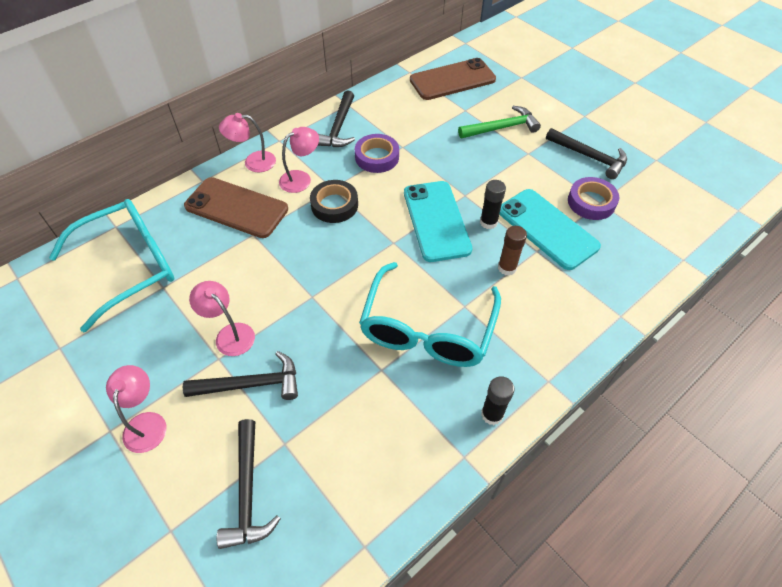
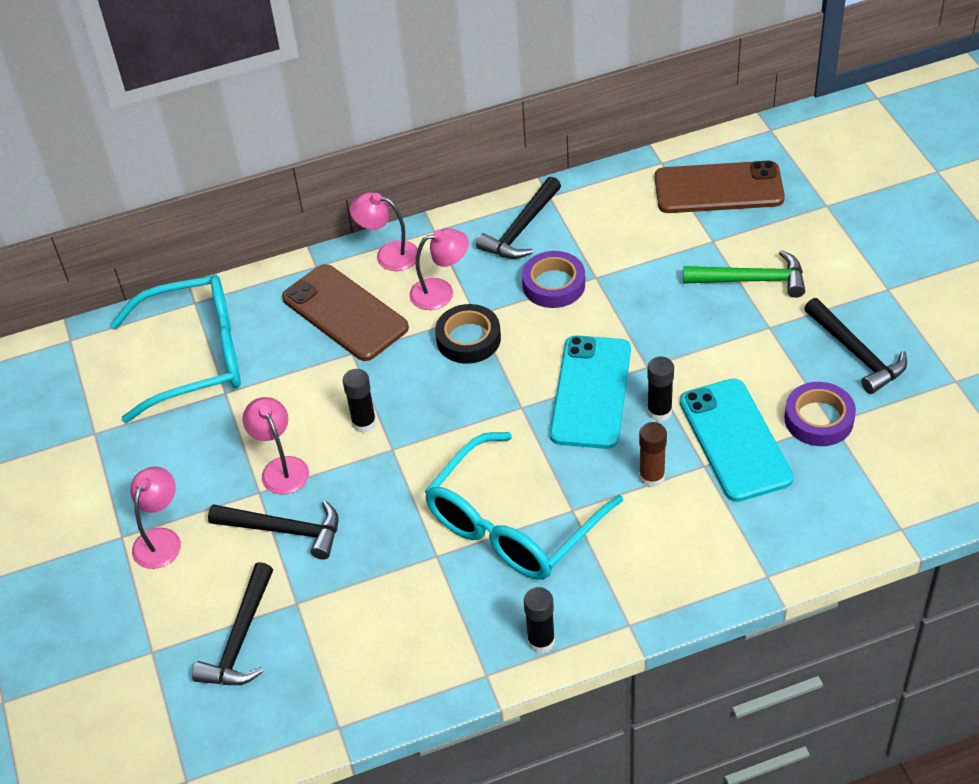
camera: 25 degrees right, 5 degrees down
(282, 283) = (364, 423): none -> black glue stick

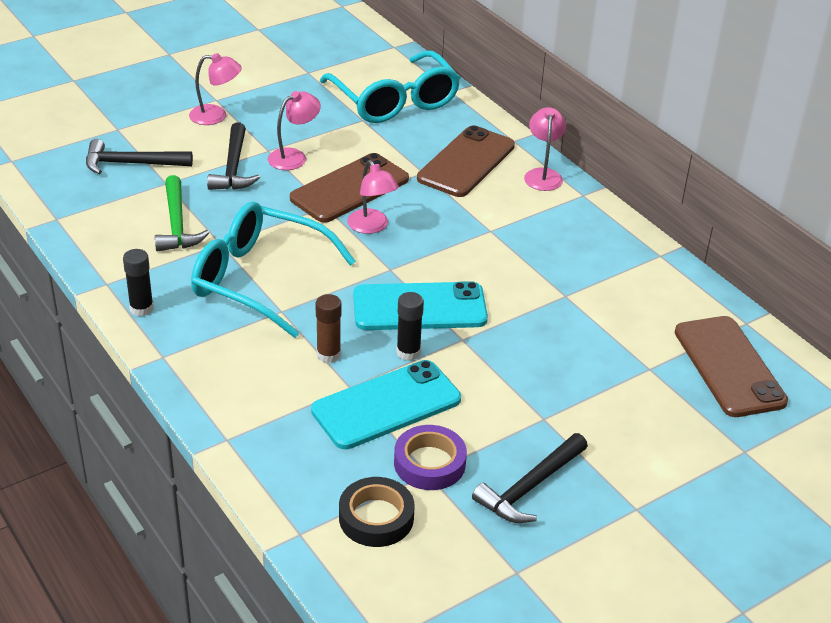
camera: 70 degrees right, 10 degrees down
(364, 423) = (349, 189): black glue stick -> brown phone
(441, 292) = (510, 208): pink lamp -> pink lamp (372, 227)
(468, 339) = (460, 230): black tape -> black tape (376, 517)
(521, 229) = (608, 243): black hammer -> none
(553, 284) = (545, 271): purple tape -> none
(752, 280) = (604, 401): green hammer -> green hammer (176, 224)

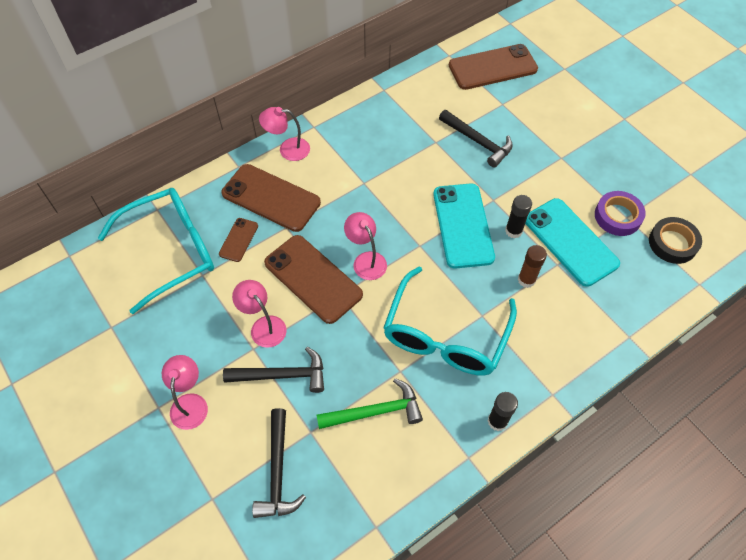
camera: 90 degrees left, 20 degrees up
(372, 227) = (366, 260): pink lamp -> pink lamp turned 90 degrees counterclockwise
(407, 141) = (238, 240): none -> brown phone
(529, 487) = (623, 166): black hammer -> black hammer (478, 142)

